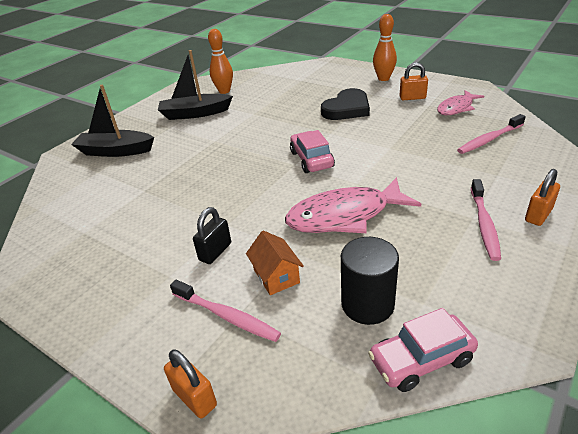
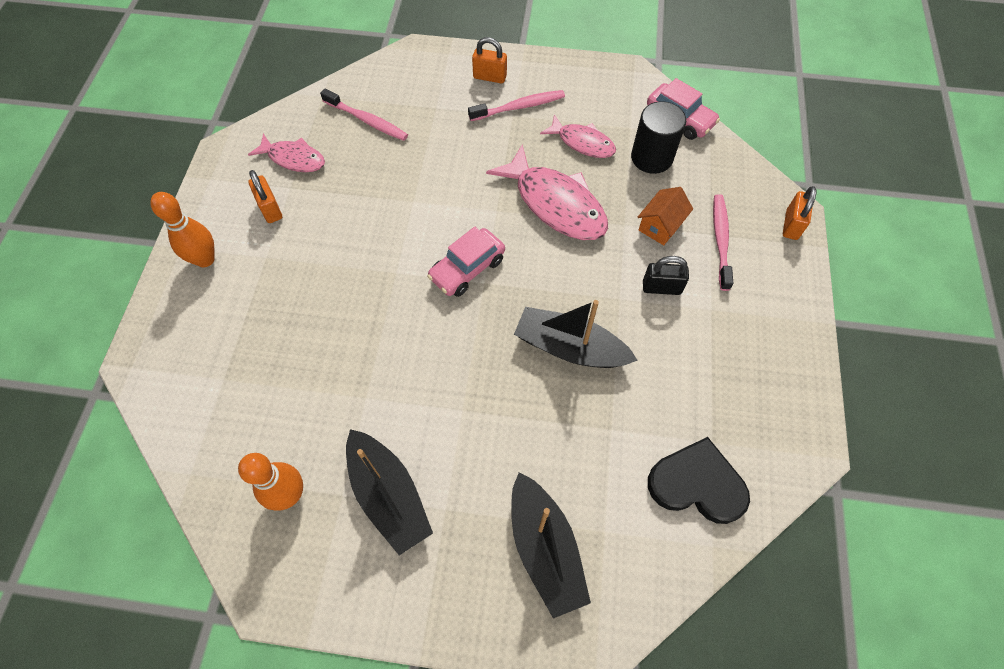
camera: 120 degrees left, 25 degrees up
(212, 188) = (570, 347): none -> black boat
(347, 108) = (320, 275): black heart -> black heart (697, 484)
(414, 255) = (582, 143): none -> pink fish

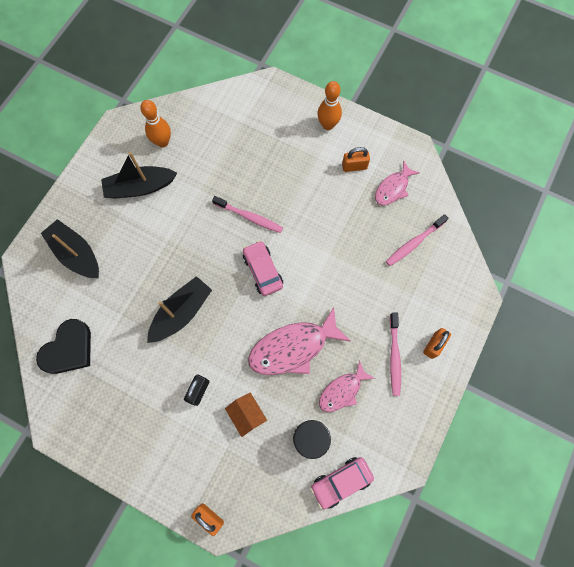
camera: 110 degrees right, 10 degrees up
(544, 548) = (76, 254): black boat -> black boat turned 45 degrees clockwise
(720, 240) = (218, 453): pink toothbrush -> pink toothbrush (249, 217)

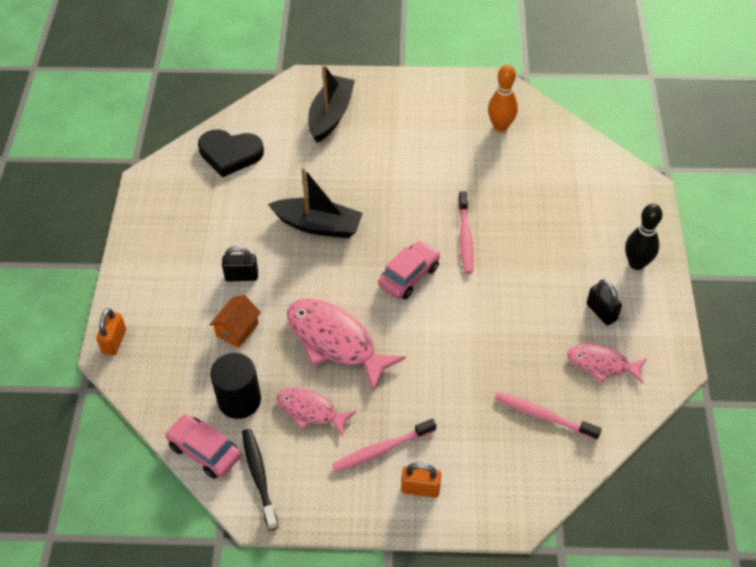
camera: 65 degrees right, 20 degrees down
(140, 187) = (435, 131): black boat -> none
(328, 125) = (636, 263): orange bowling pin -> black bowling pin
(354, 166) = (601, 312): orange padlock -> black padlock
(379, 450) = (259, 477): none -> black toothbrush

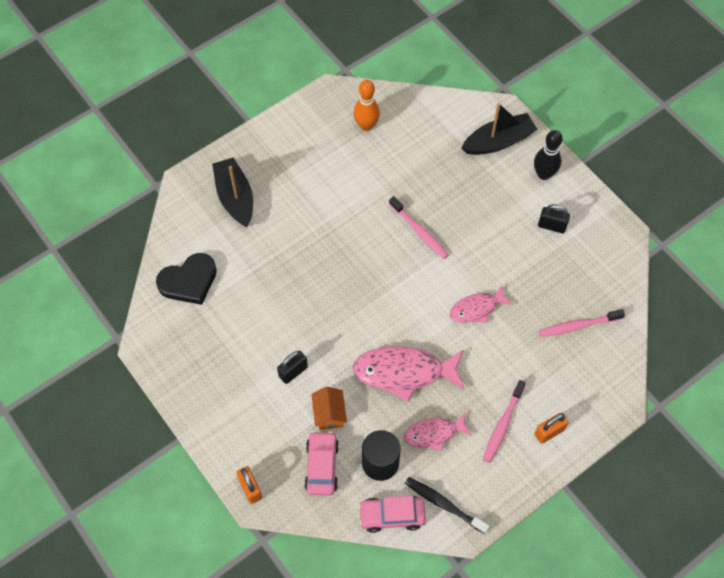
camera: 40 degrees left, 10 degrees up
(318, 225) = (310, 293): black boat -> black boat (498, 141)
(409, 276) = (408, 288): pink car -> pink car (322, 466)
(602, 364) = (582, 263): pink fish -> pink fish (476, 309)

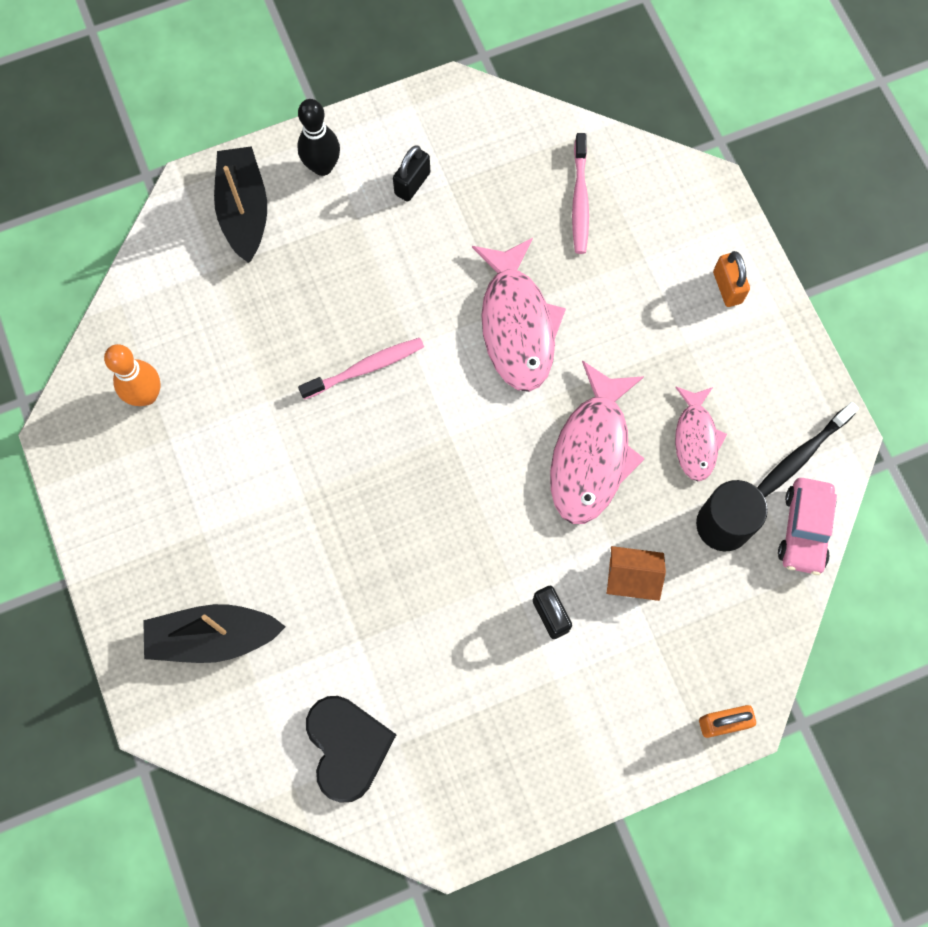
camera: 75 degrees left, 10 degrees up
(322, 466) = (711, 609): pink car -> none
(476, 309) = (517, 325): pink fish -> pink fish, size x1.69
(503, 425) = (703, 343): pink toothbrush -> none

